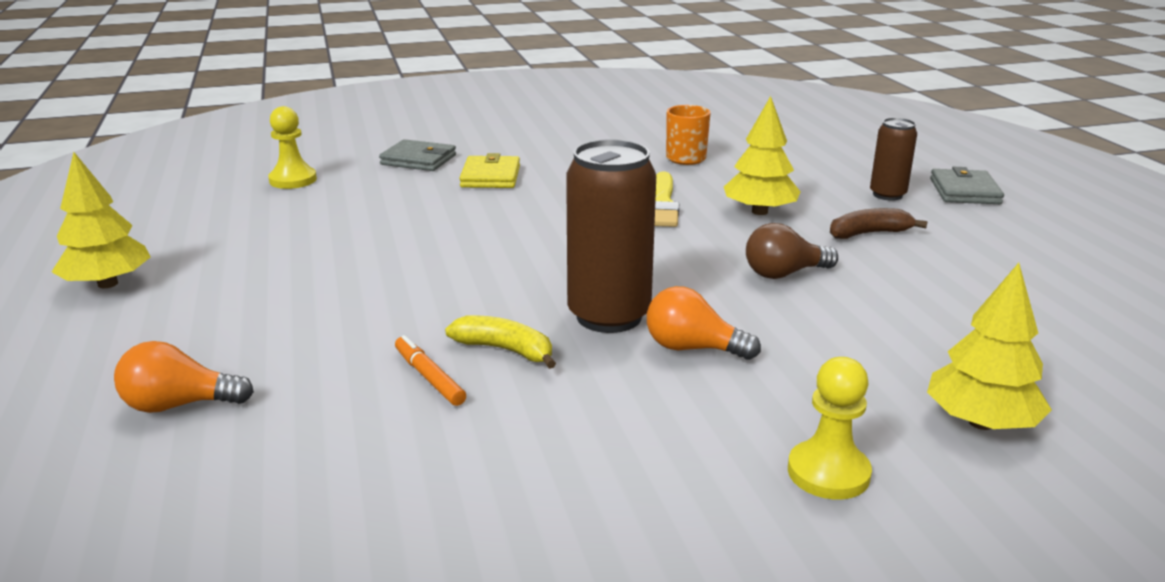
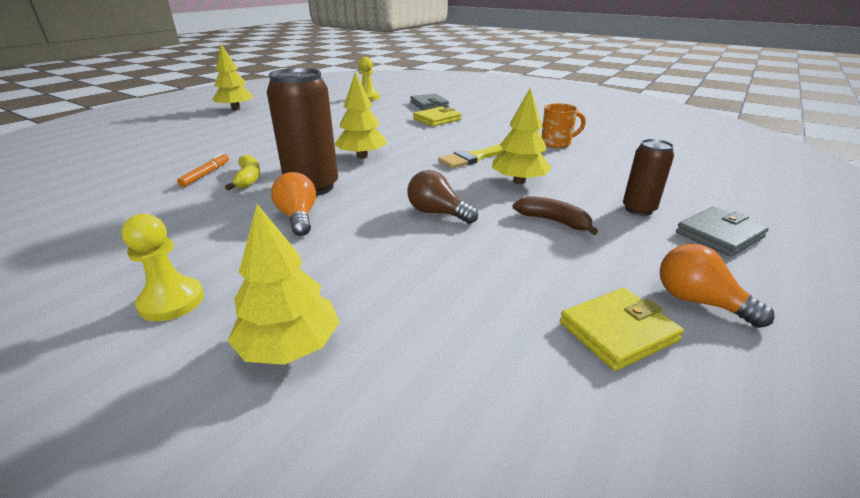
camera: 50 degrees right, 5 degrees up
(179, 405) = (148, 147): orange light bulb -> orange light bulb (698, 301)
(549, 258) = (362, 156): none -> yellow tree
(1066, 284) = (618, 331): none -> yellow wallet

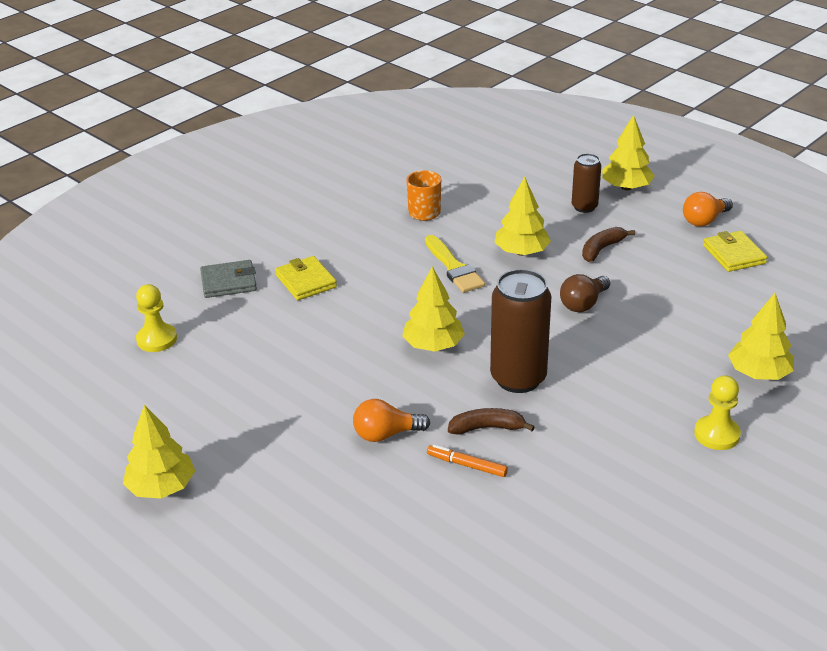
camera: 80 degrees left, 5 degrees up
(248, 179) = (487, 428): yellow banana -> brown banana
(298, 217) = (586, 383): orange light bulb -> orange light bulb (386, 434)
(719, 235) = (626, 187): grey wallet -> yellow tree

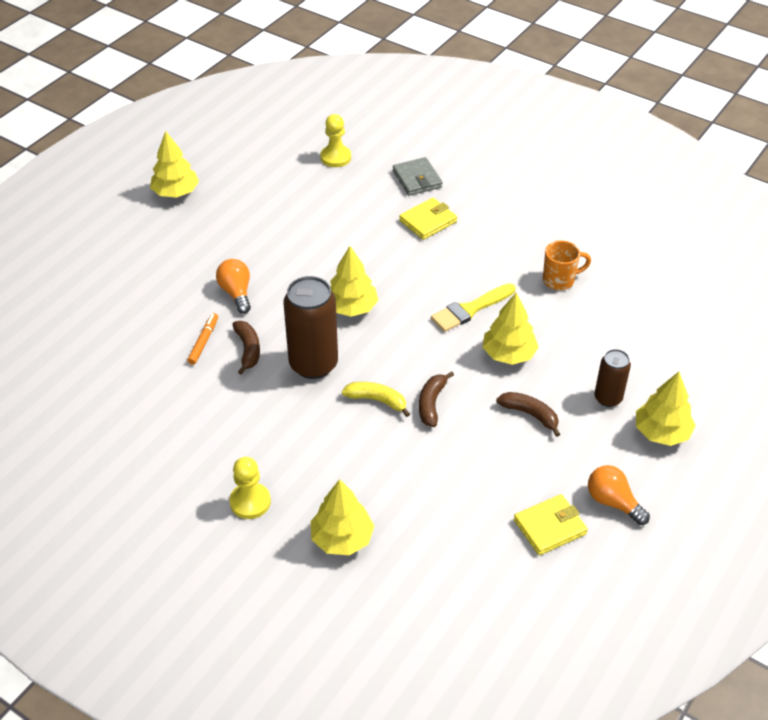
camera: 80 degrees right, 10 degrees up
(576, 338) = (377, 400): none -> yellow banana
(583, 304) = (431, 403): brown light bulb -> brown banana

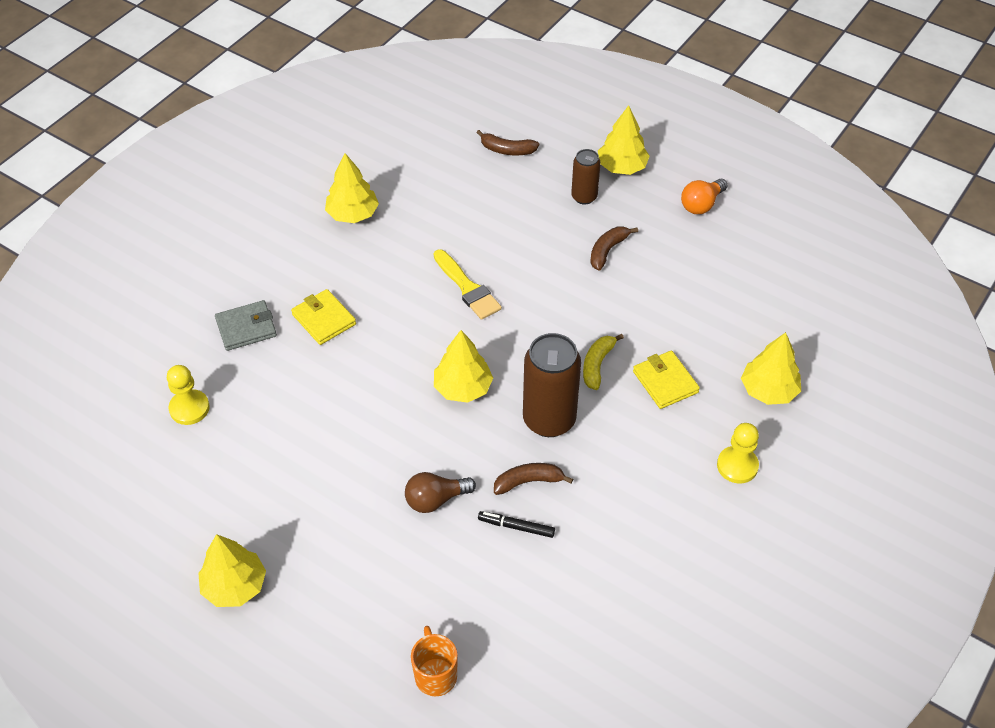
camera: 90 degrees left, 5 degrees up
(203, 341) = (516, 527): orange marker -> black marker
(236, 293) = (435, 500): orange light bulb -> brown light bulb
(431, 403) = (598, 322): brown banana -> brown banana (507, 150)
(508, 354) = (530, 261): yellow tree -> yellow tree (353, 214)
(550, 527) = (733, 246): yellow wallet -> yellow wallet (665, 382)
(560, 280) = (426, 217): orange mug -> orange mug (435, 675)

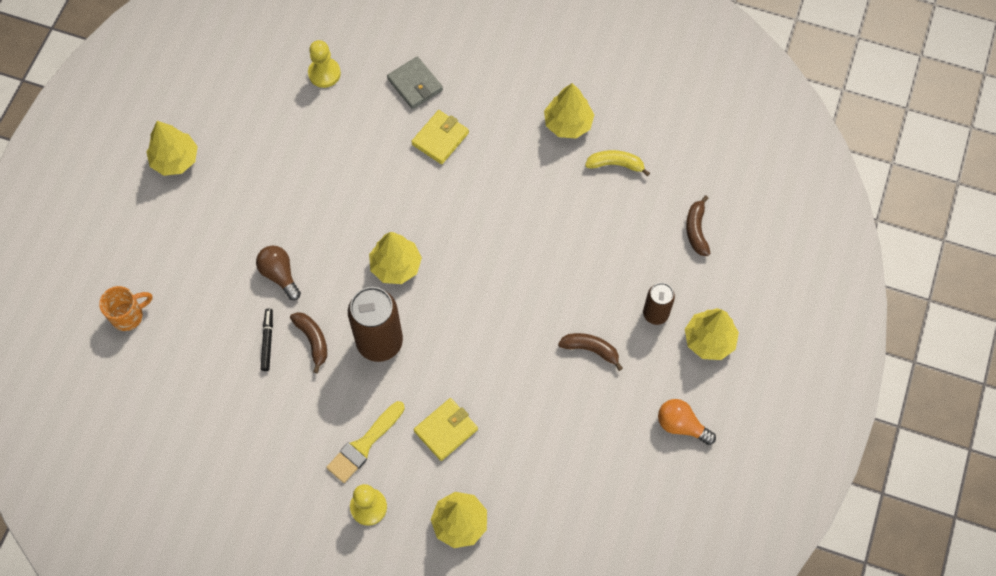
camera: 75 degrees right, 15 degrees up
(467, 288) = (508, 241): yellow brush -> yellow brush (364, 445)
(597, 365) = (450, 369): yellow banana -> yellow banana (615, 164)

